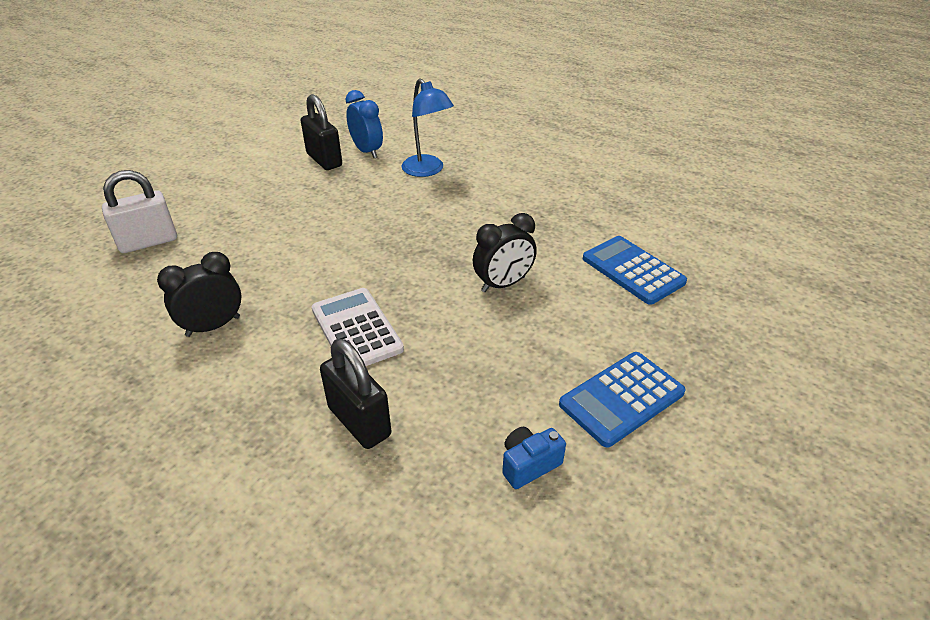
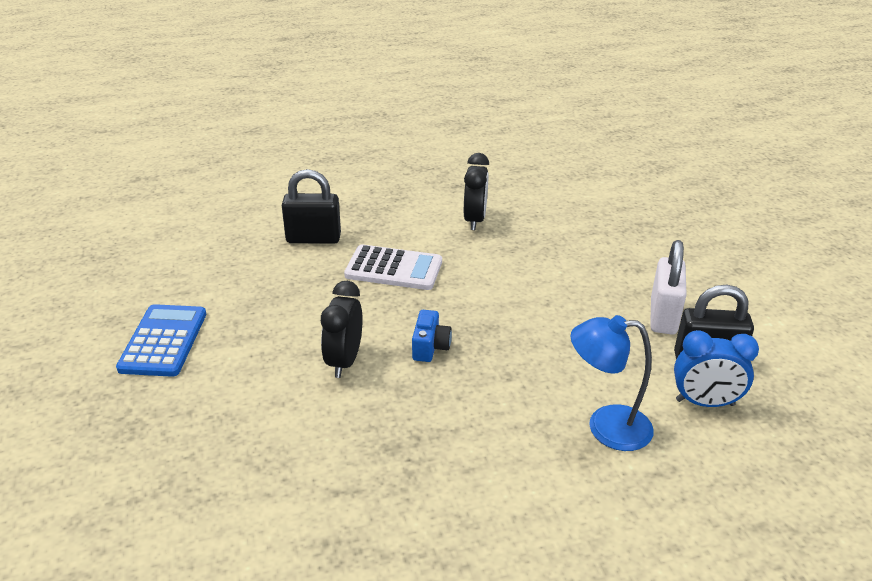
camera: 130 degrees right, 5 degrees down
(148, 242) = (624, 223): white padlock -> white padlock (663, 316)
(529, 465) = (193, 277): blue camera -> blue camera (430, 347)
(633, 270) = (245, 456): blue calculator -> none

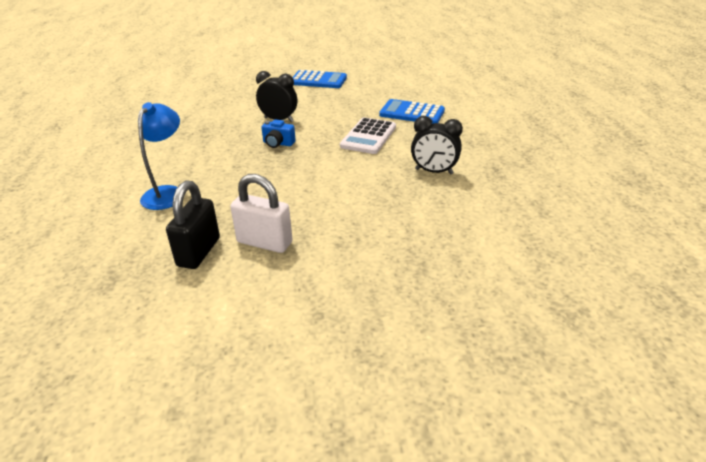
camera: 100 degrees right, 0 degrees up
(313, 238) = (412, 113): black padlock -> blue calculator
(705, 403) = (157, 238): blue clock -> none

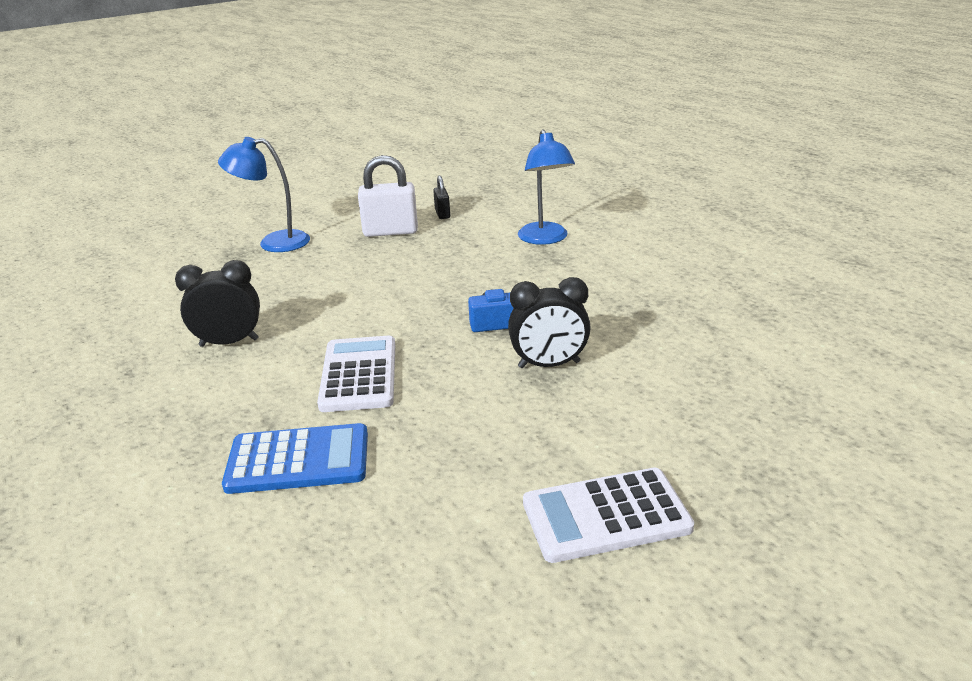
camera: 155 degrees right, 5 degrees down
(199, 252) = (442, 214): black padlock -> black padlock, size x0.53
(318, 80) = (606, 516): blue calculator -> white calculator
(375, 264) = (274, 242): none -> blue lamp

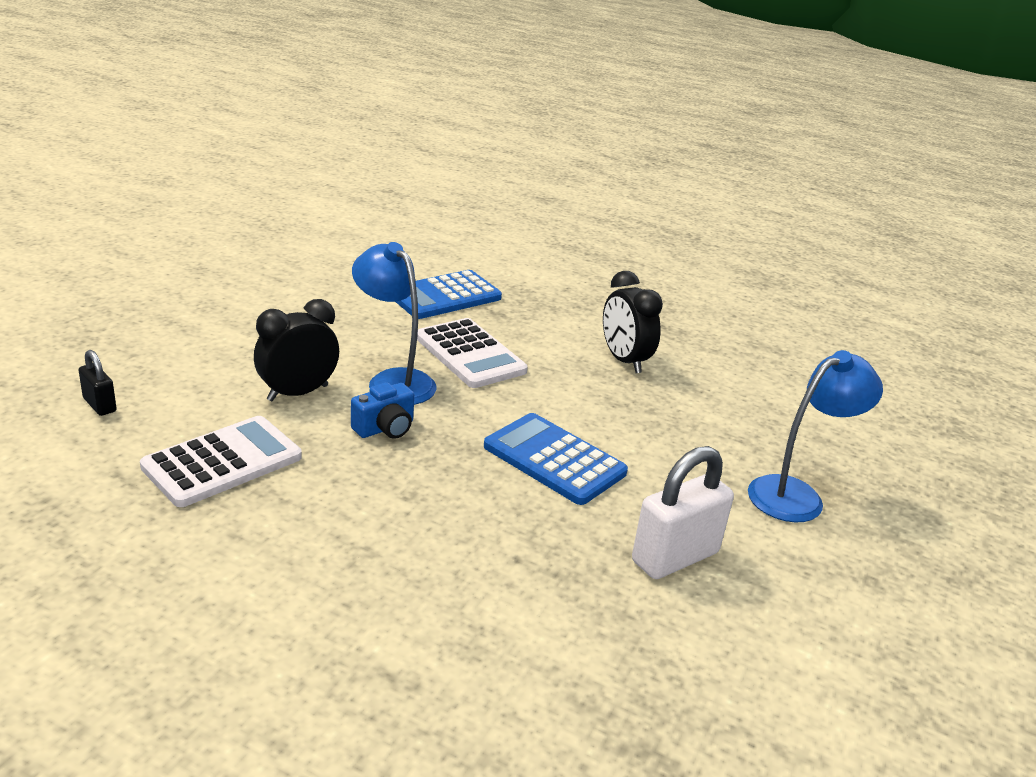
camera: 145 degrees right, 0 degrees up
(229, 342) = (624, 360): black clock -> black clock turned 105 degrees clockwise
(394, 283) = (554, 460): none -> blue calculator
(442, 214) = (647, 628): black padlock -> black padlock (99, 405)
(545, 239) = (418, 599): blue lamp -> blue lamp (393, 381)
(606, 516) = (204, 301): white calculator -> white calculator (222, 462)

